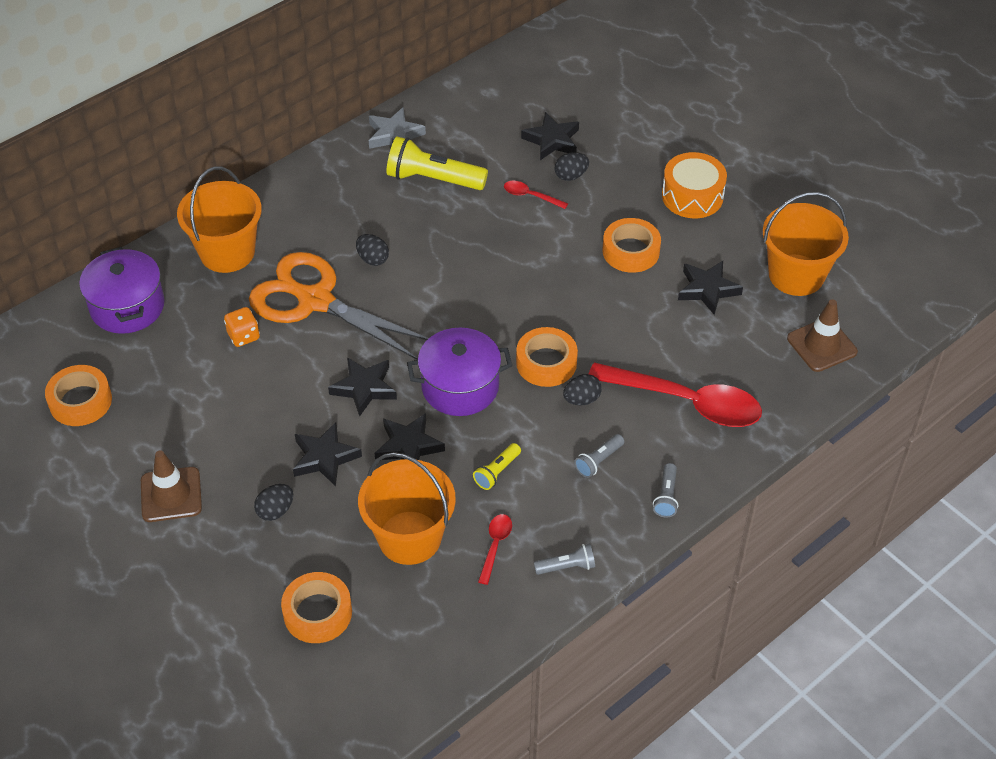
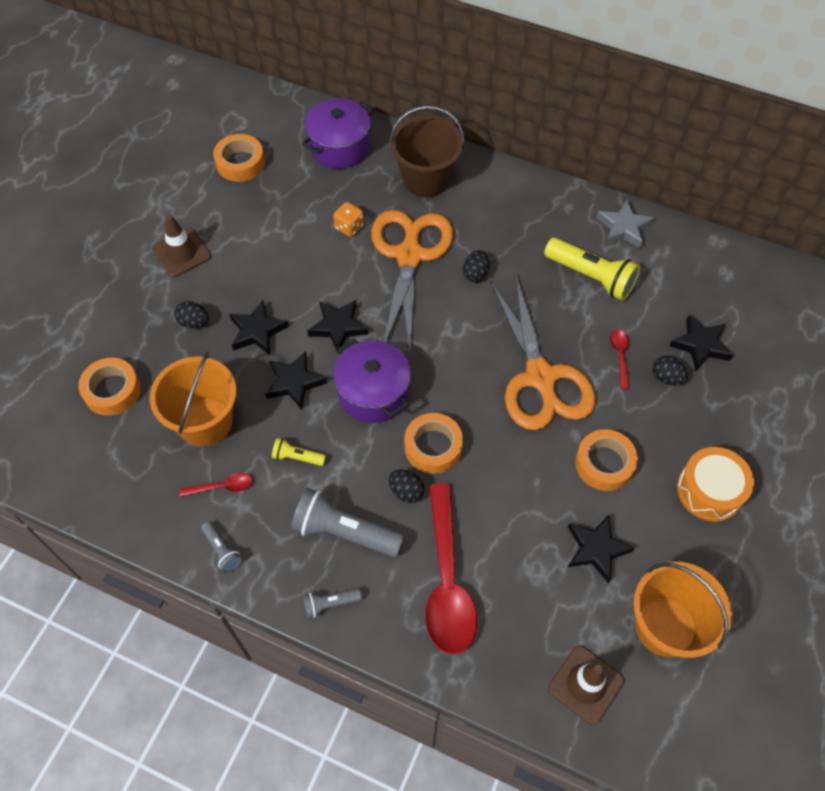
camera: 65 degrees right, 10 degrees up
(227, 252) = (426, 179): orange bucket -> brown bucket
(433, 179) = (591, 277): yellow flashlight -> yellow flashlight turned 135 degrees clockwise
(518, 258) = (540, 377): none -> orange scissors
(598, 461) = (344, 532): grey flashlight -> grey flashlight, size x1.99

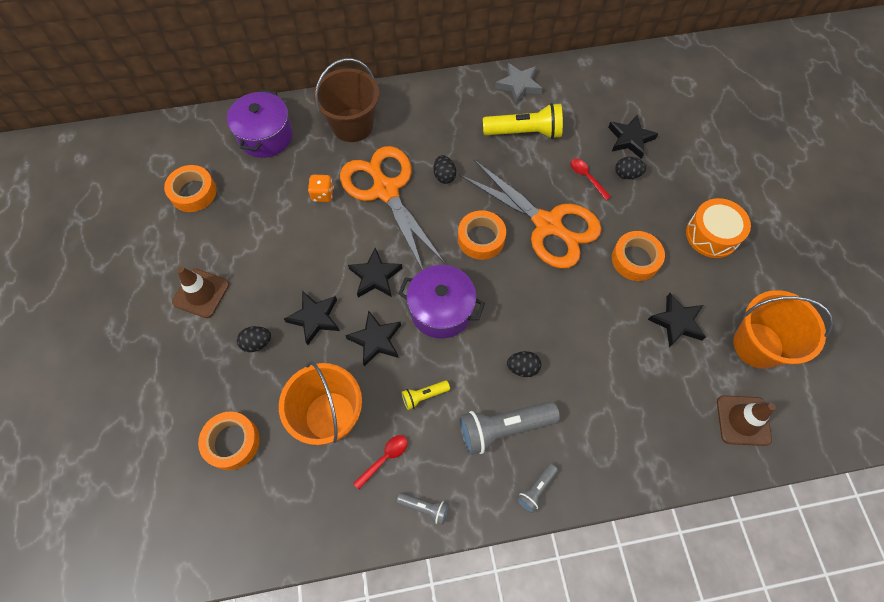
camera: 35 degrees left, 5 degrees up
(433, 447) = (515, 322): orange tape -> orange tape (481, 238)
(447, 580) = (601, 413): red spoon -> none

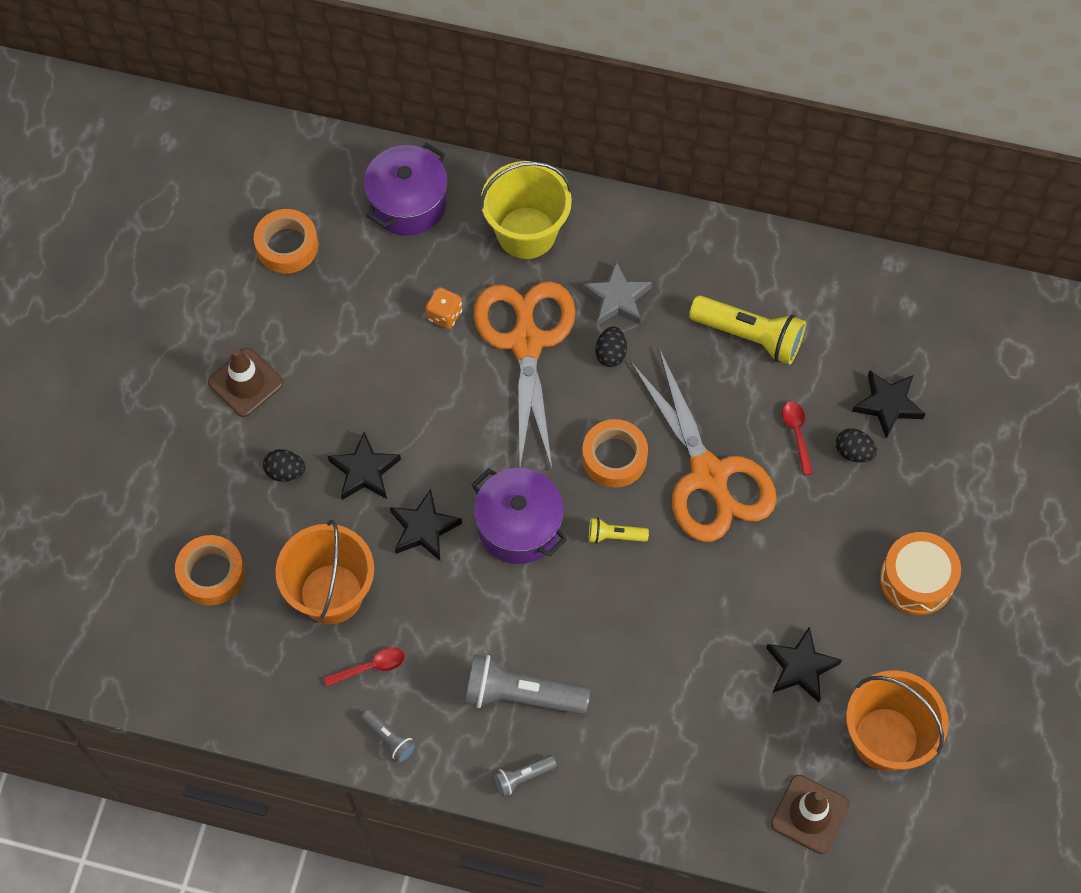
camera: 25 degrees right, 0 degrees up
(352, 125) = (526, 233): brown bucket -> yellow bucket
(375, 276) = (460, 450): black star -> none
(424, 396) = (448, 618): yellow flashlight -> yellow flashlight (615, 536)
(519, 85) = (779, 264): grey star -> grey star (617, 298)
(522, 368) = (580, 637): black egg -> none
(635, 259) = (796, 568): orange tape -> none

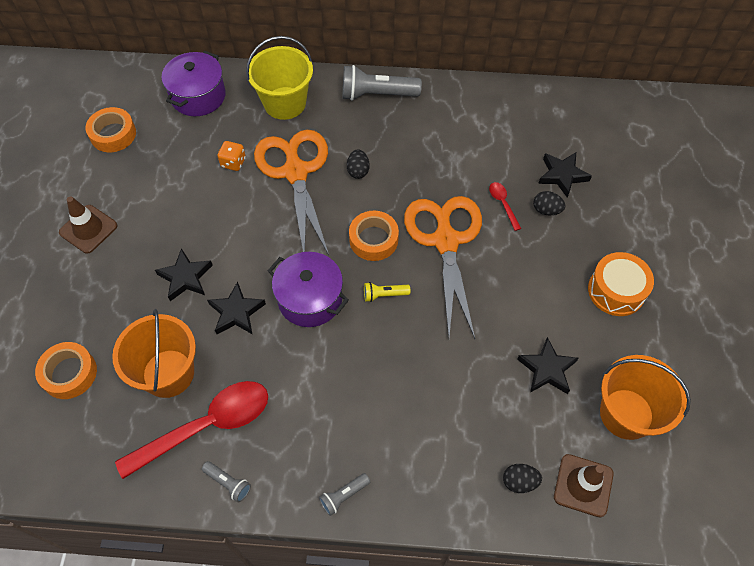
camera: 10 degrees left, 5 degrees down
(285, 472) = (124, 287): black egg -> black egg (519, 481)
(370, 667) = (206, 426): red spoon -> red spoon, size x2.34
(521, 695) = (332, 428): grey flashlight -> grey flashlight (377, 94)
(617, 298) = (356, 135): grey star -> none
(709, 475) = (445, 241): orange scissors -> orange scissors turned 150 degrees counterclockwise
(749, 336) = (454, 145): yellow flashlight -> none

